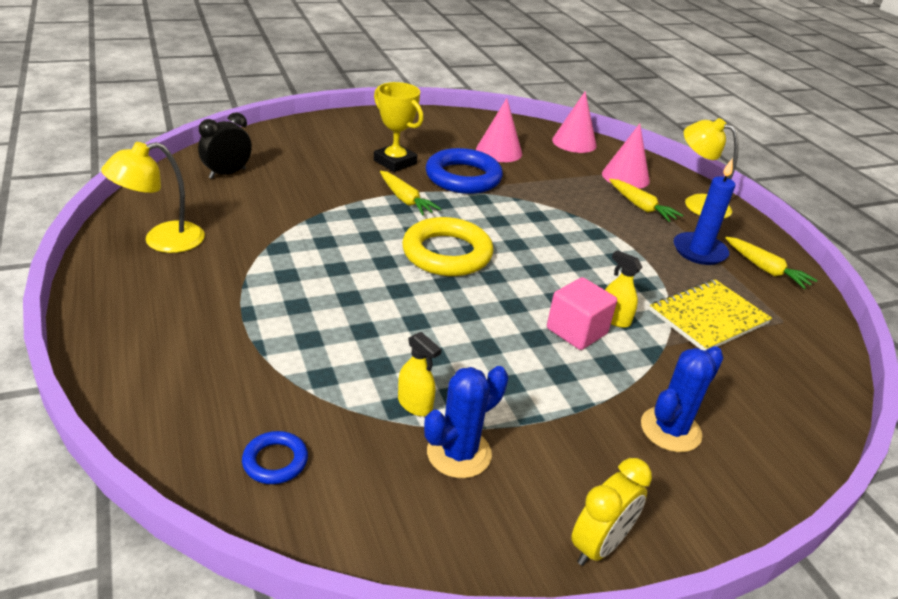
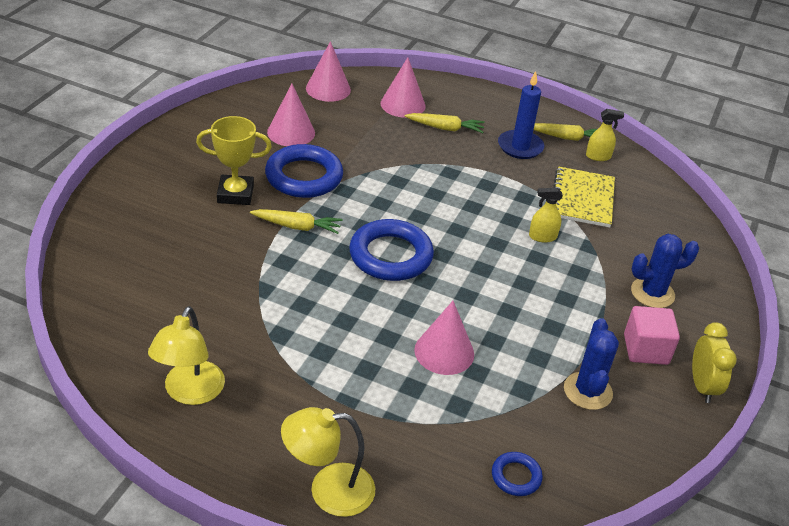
camera: 45 degrees left, 5 degrees up
(227, 173) = (128, 295): black clock -> none
(377, 335) = (444, 352): none -> pink cone
(415, 404) = (528, 381): yellow spray bottle -> yellow spray bottle (598, 156)
(447, 253) = (390, 255): yellow ring -> blue ring
(576, 331) = (536, 261): pink cube -> pink cube (646, 349)
(670, 430) = (652, 293): blue cactus -> blue cactus turned 75 degrees clockwise
(698, 203) = (472, 102): yellow lamp -> yellow lamp (328, 490)

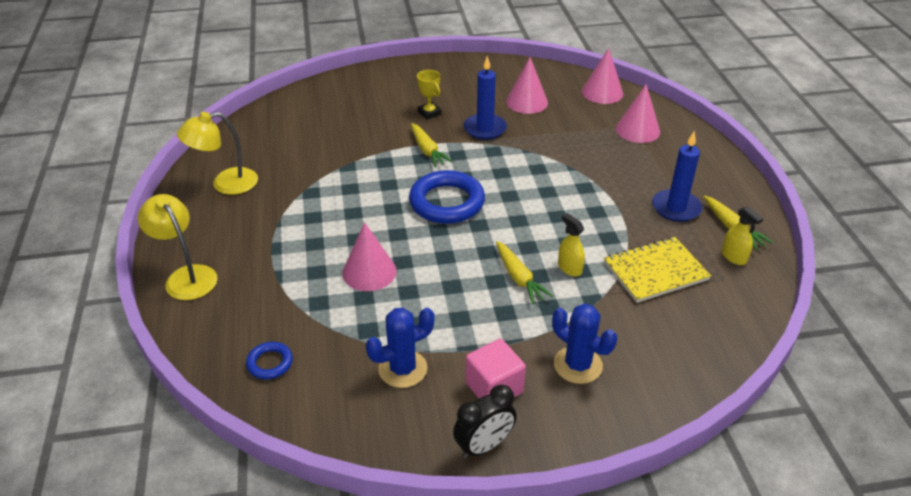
camera: 60 degrees right, 0 degrees up
(235, 194) = (429, 113): yellow trophy -> yellow trophy, size x0.65
(304, 177) = (485, 129): blue ring -> blue candle
(445, 128) = (639, 161): yellow carrot -> yellow carrot (519, 278)
(702, 386) = (484, 446): yellow clock -> black clock

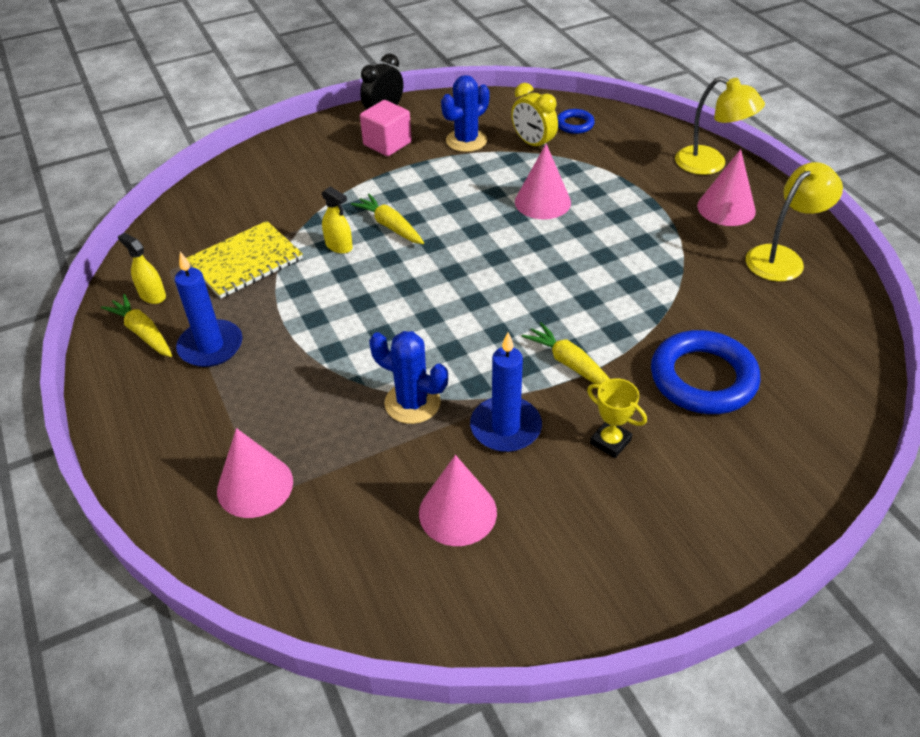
camera: 165 degrees right, 5 degrees up
(333, 345) = (533, 144): none -> yellow clock
(447, 202) = (503, 291): blue ring -> blue ring (703, 378)
(578, 365) = (321, 170): blue cactus -> blue cactus (412, 403)
(602, 92) = (321, 578): pink cone -> pink cone (726, 208)

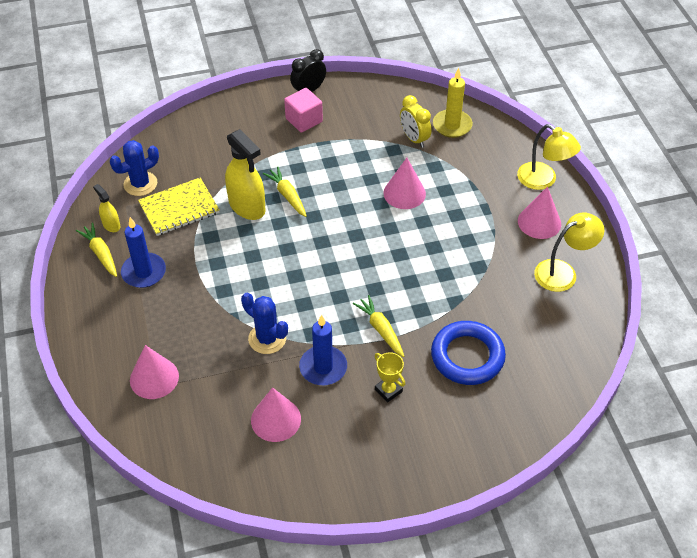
camera: 10 degrees right, 5 degrees up
(339, 246) = (247, 206): yellow spray bottle -> yellow spray bottle, size x1.98
(466, 141) = (364, 127): blue cactus -> blue cactus (140, 184)
(574, 124) = (452, 125): blue ring -> yellow candle

